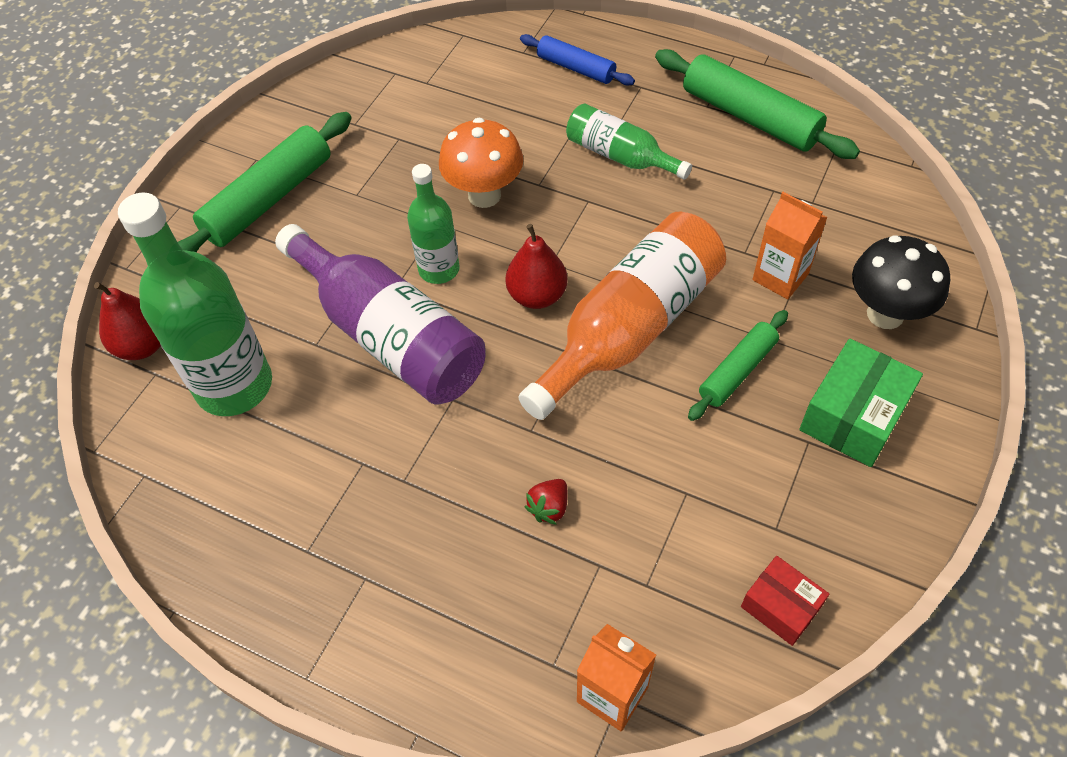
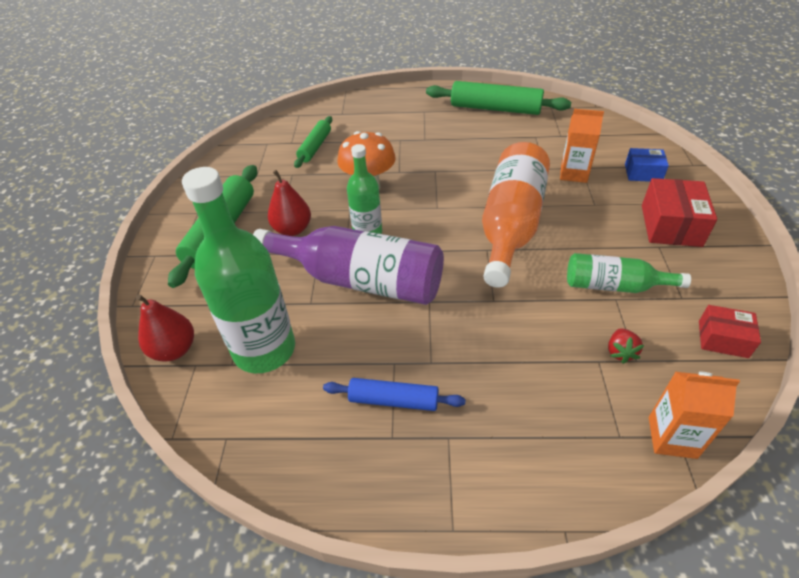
camera: 25 degrees left, 10 degrees down
(537, 295) = (441, 227): red pear -> red pear (292, 229)
(549, 507) = (540, 340): red strawberry -> red strawberry (620, 352)
(576, 68) = (379, 113): blue rolling pin -> blue rolling pin (393, 400)
(620, 156) = (437, 145): green bottle -> green bottle (614, 286)
(737, 371) = (590, 225): green rolling pin -> green rolling pin (315, 147)
(853, 416) = (671, 225): green box -> red box
(885, 314) = (643, 173): black mushroom -> blue box

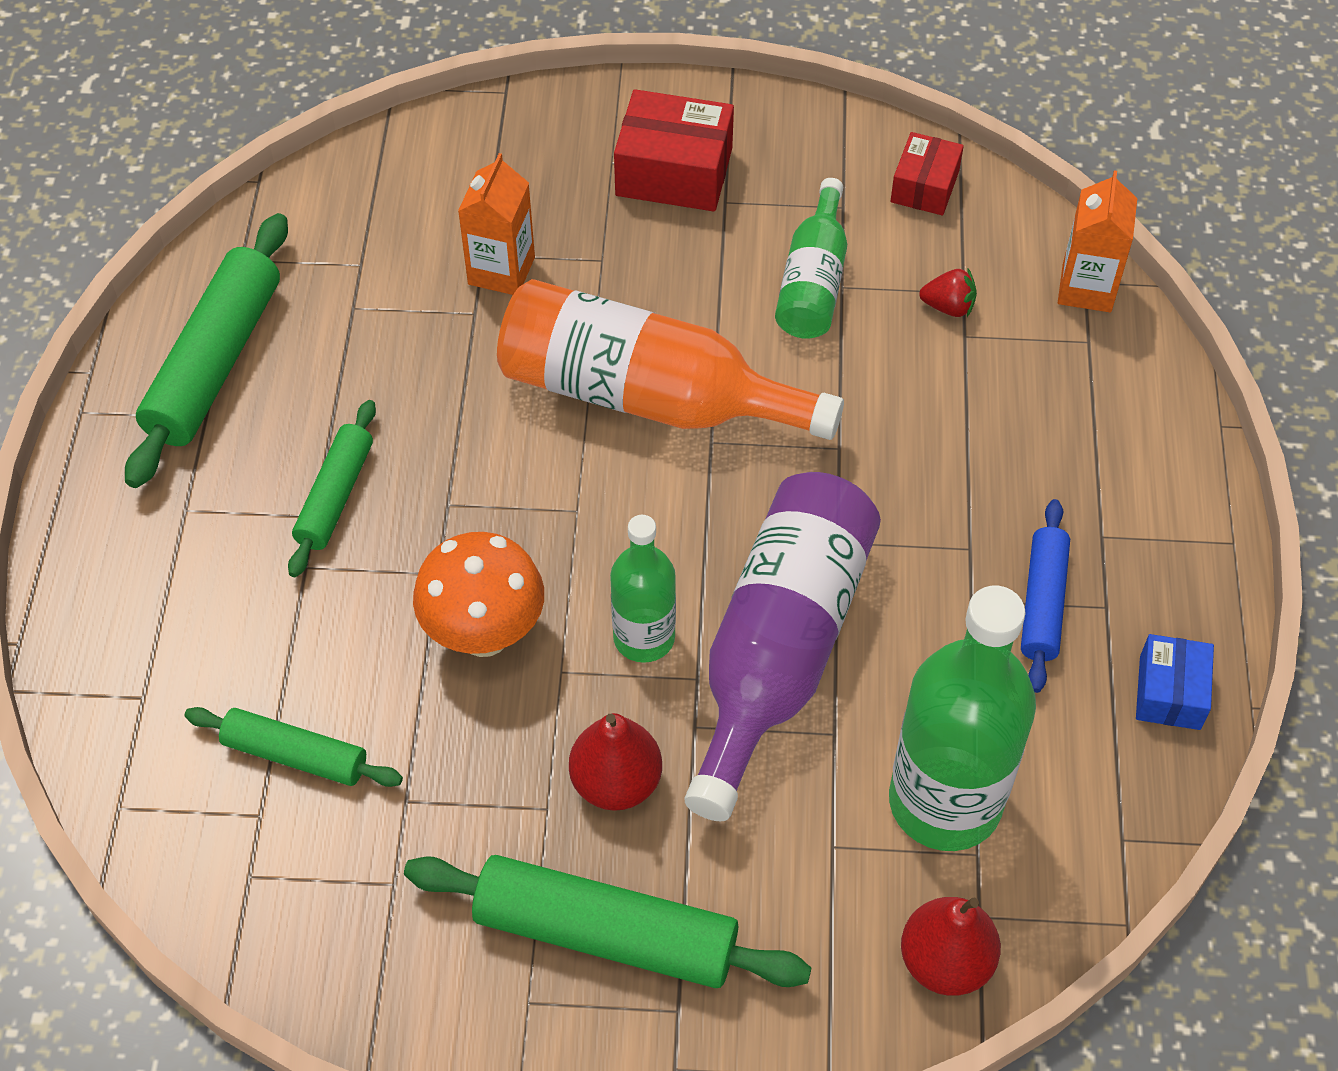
camera: 90 degrees left, 10 degrees up
(435, 143) = (335, 496): none -> green rolling pin
(643, 173) = (518, 168): blue box -> blue box (1170, 692)

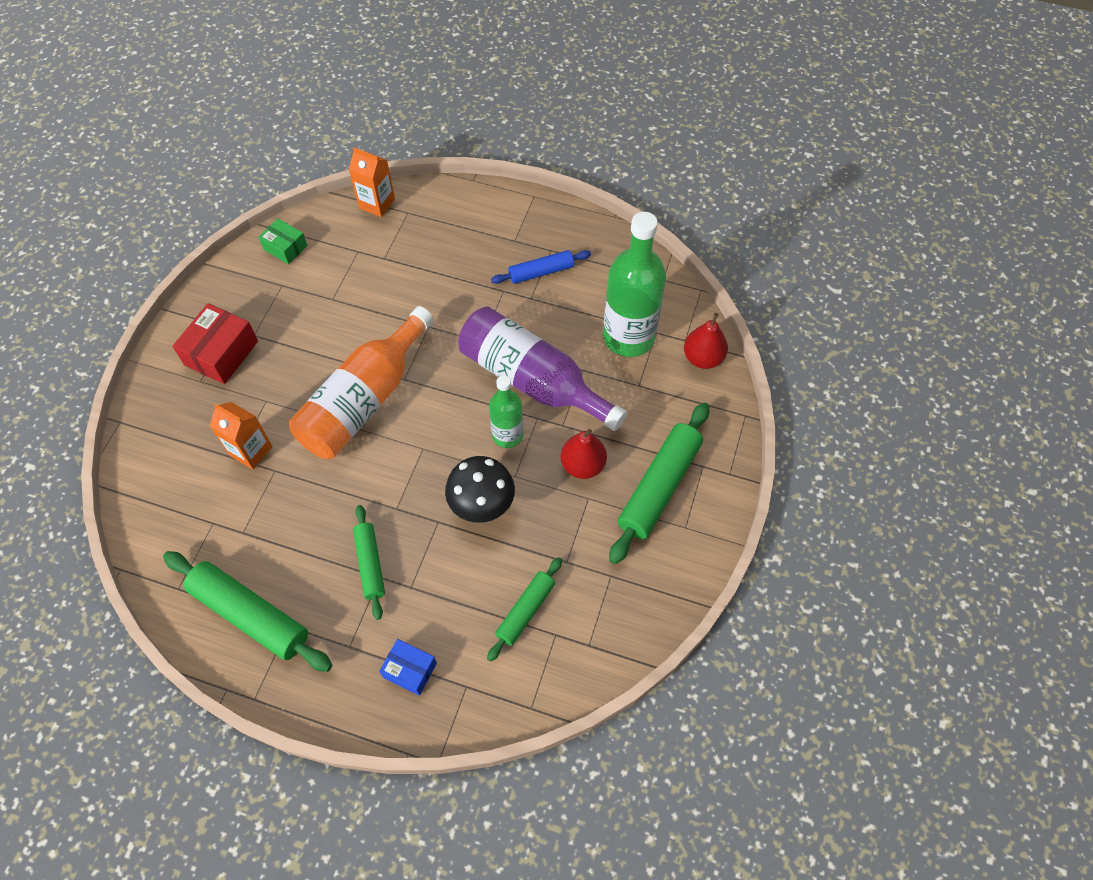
camera: 75 degrees left, 5 degrees up
(335, 496) = (370, 564): green rolling pin -> green rolling pin turned 45 degrees clockwise
(484, 634) = (482, 506): orange mushroom -> black mushroom
(813, 282) = (324, 310): green bottle -> none
(924, 186) = (285, 247): red box -> green box
(948, 307) = (364, 259): red strawberry -> none
(1043, 603) = (541, 272): blue rolling pin -> blue rolling pin turned 45 degrees counterclockwise
(1170, 692) = (599, 241): blue box -> blue box (410, 670)

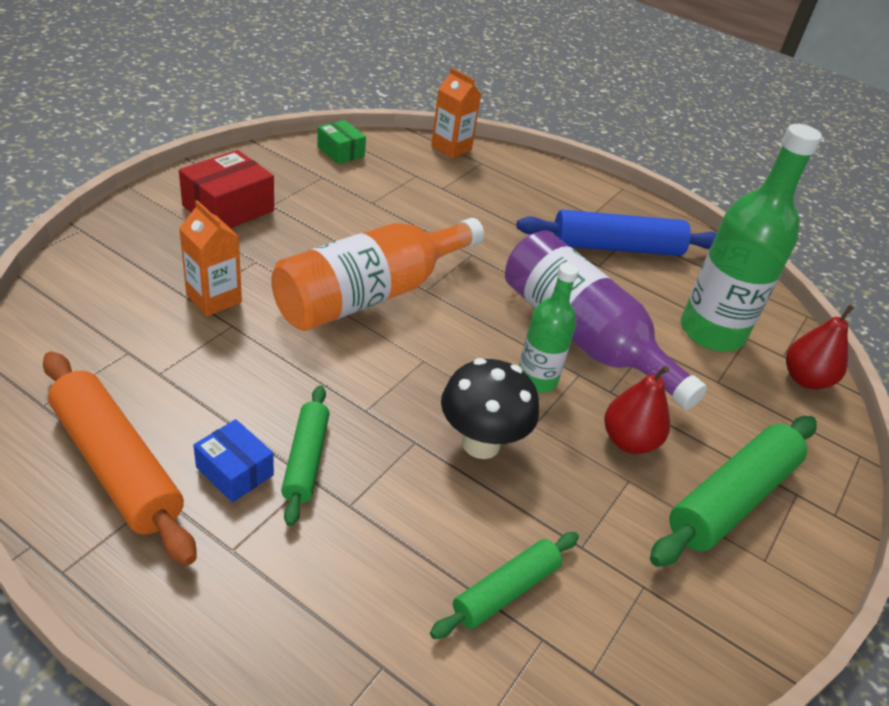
camera: 10 degrees right, 20 degrees down
(250, 615) = (116, 465): green rolling pin -> orange rolling pin
(410, 670) = (306, 612): blue box -> blue box (235, 471)
(541, 272) = (616, 247): blue rolling pin -> blue rolling pin, size x1.69

